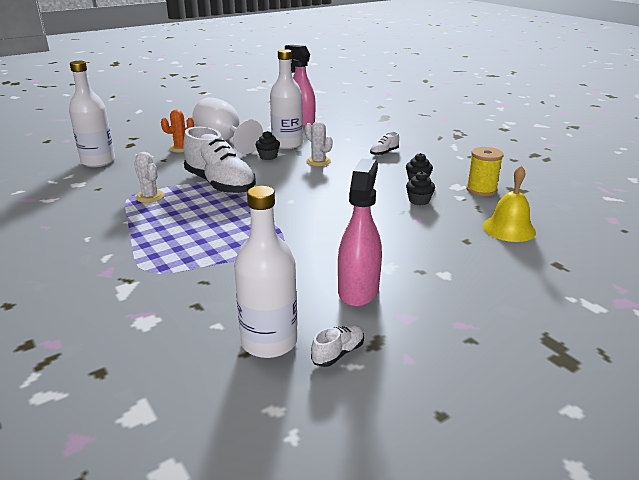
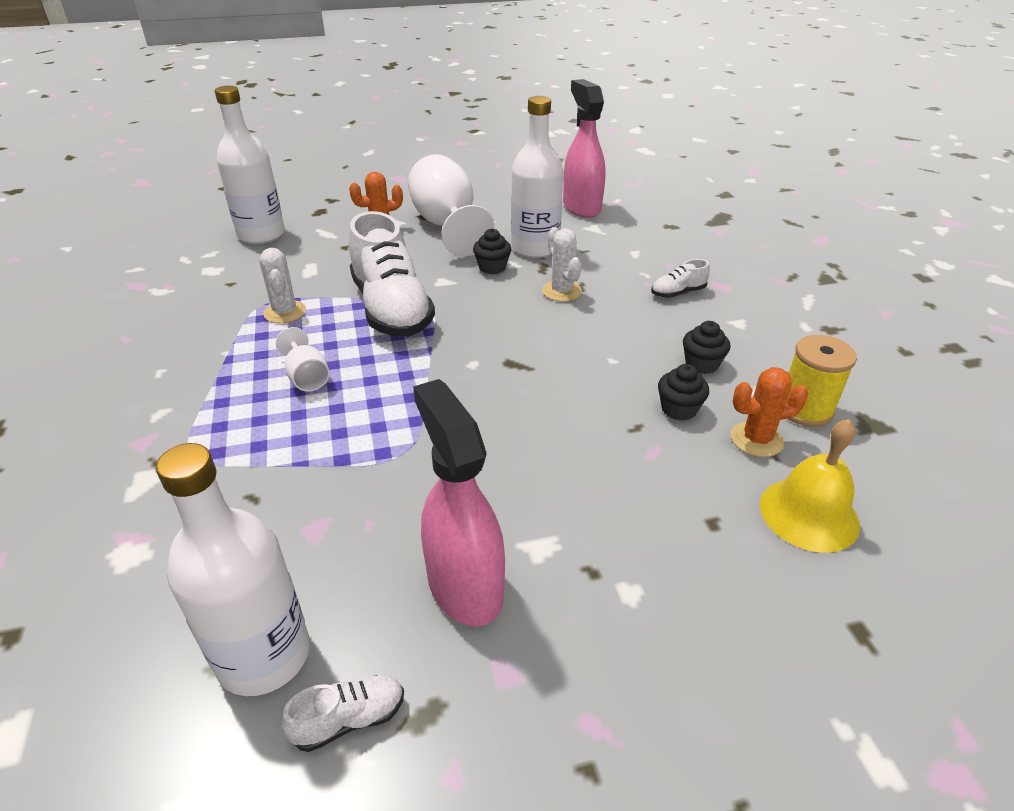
camera: 20 degrees right, 10 degrees up
(192, 224) = (307, 377): none -> white goblet
(358, 290) = (464, 585): pink spray bottle -> pink spray bottle turned 60 degrees counterclockwise
(466, 205) = (756, 439): none -> orange cactus

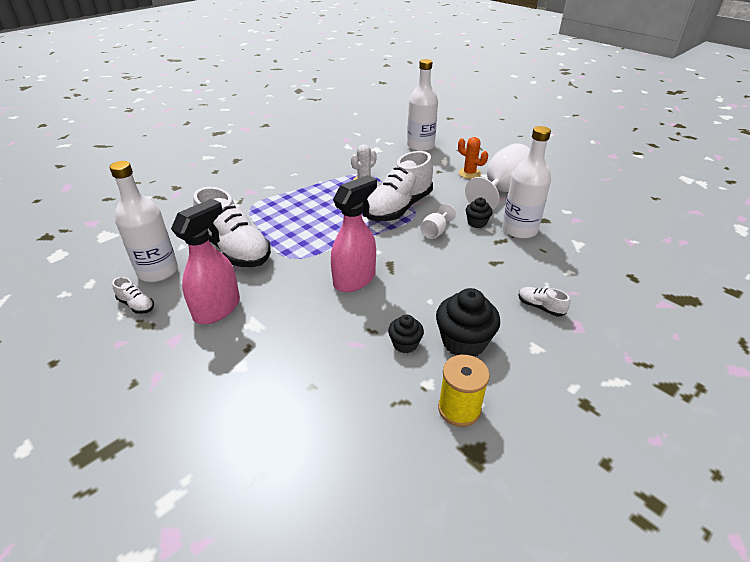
camera: 60 degrees right, 0 degrees up
(307, 377) = (321, 209): white goblet -> white goblet (435, 232)
(310, 514) = (235, 249): none -> white shoe
(561, 291) = (482, 257): white cactus -> none
(581, 207) = (599, 229): pink spray bottle -> pink spray bottle (355, 279)
(701, 364) = (463, 342): black cupcake -> black cupcake, size x1.76
(756, 439) = (404, 389): orange cactus -> none
(809, 514) = (347, 432): yellow bell -> none

